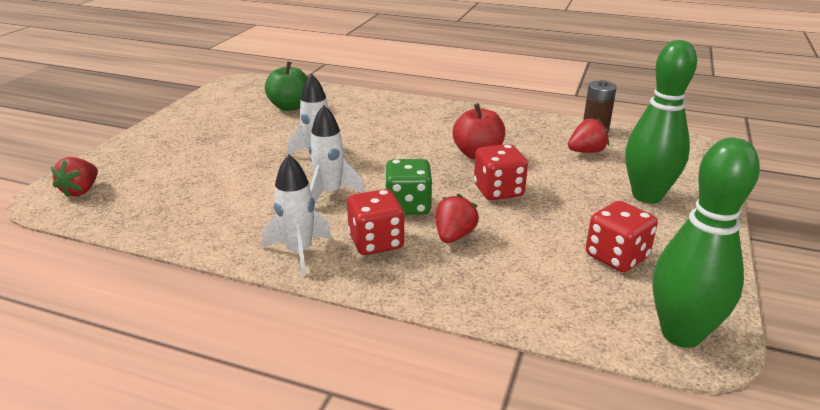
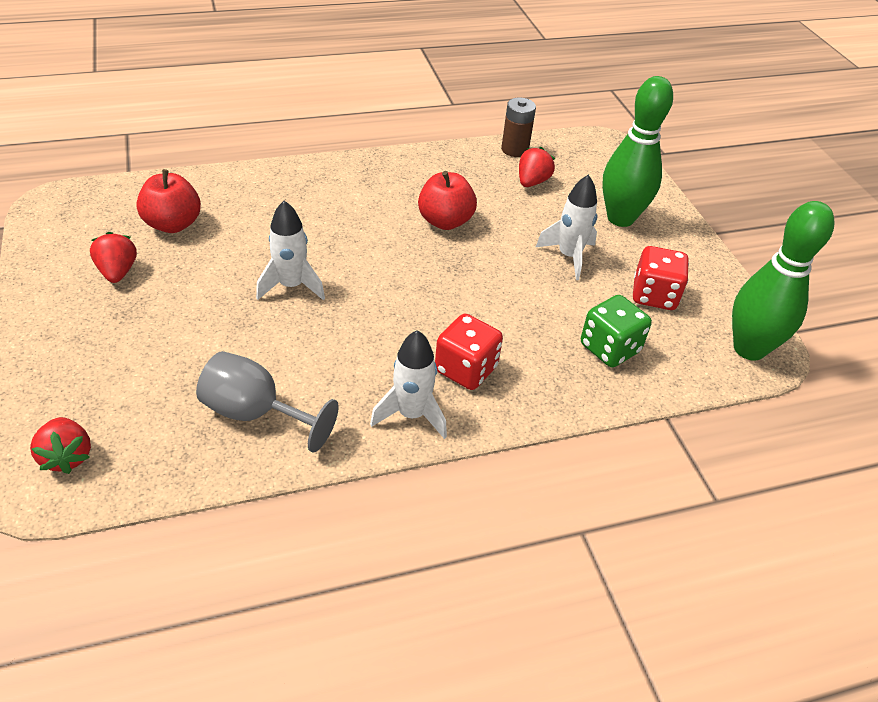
camera: 40 degrees left, 15 degrees up
(203, 211) = (256, 413): none -> grey goblet
(290, 107) = (173, 224): green apple -> red apple
(330, 193) = (360, 331): white rocket -> white rocket (569, 256)
(408, 206) = (449, 314): green dice -> green dice (609, 348)
(454, 236) = (521, 331): red strawberry -> red strawberry (118, 272)
(498, 191) = (506, 261): red dice -> none

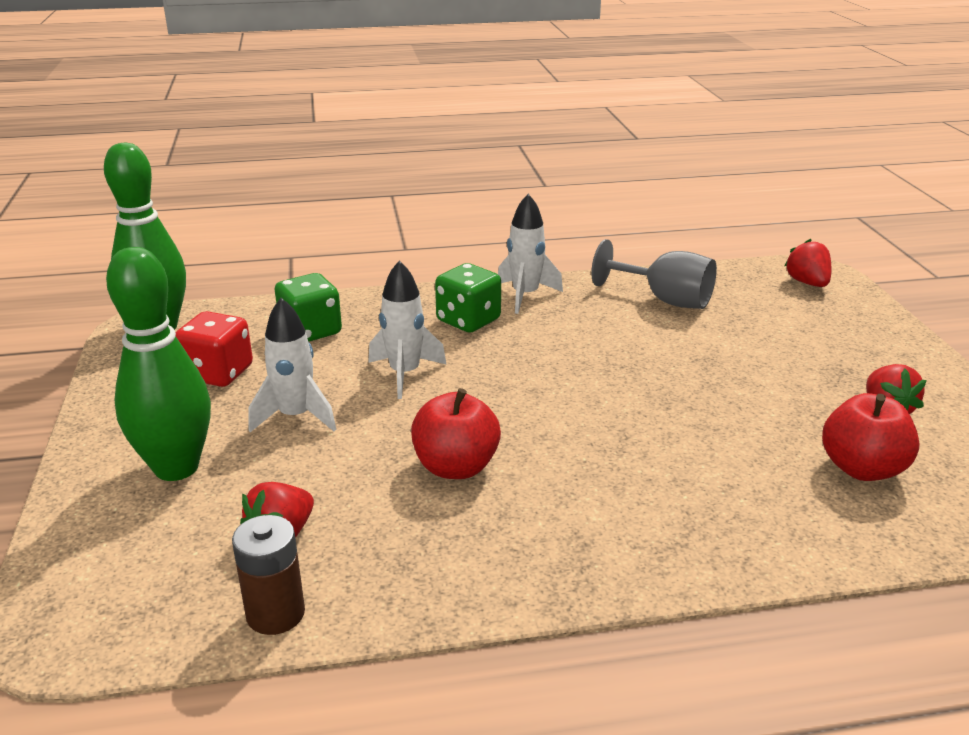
camera: 170 degrees left, 15 degrees down
(291, 286) = (663, 391): white rocket -> white rocket (405, 374)
(466, 369) = (468, 320): red dice -> green dice

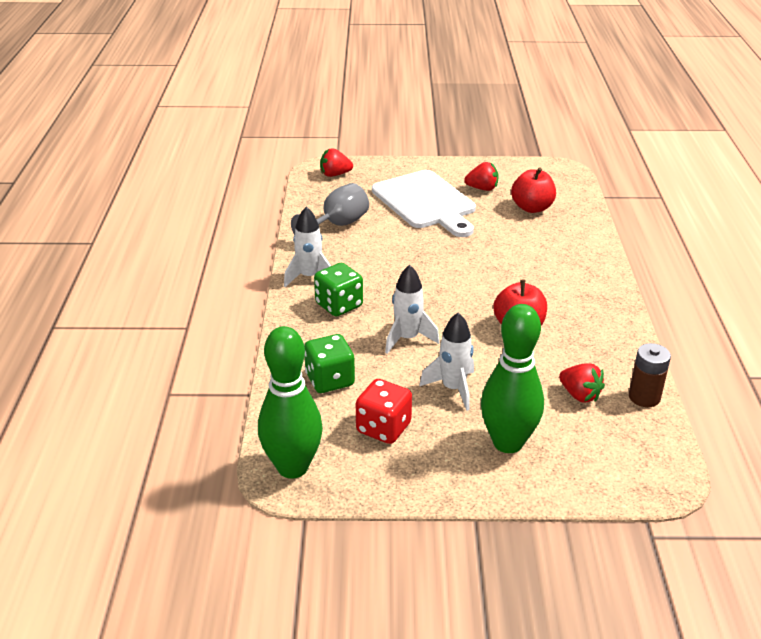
camera: 80 degrees left, 5 degrees up
(788, 360) = (426, 202): none -> white cutting board

